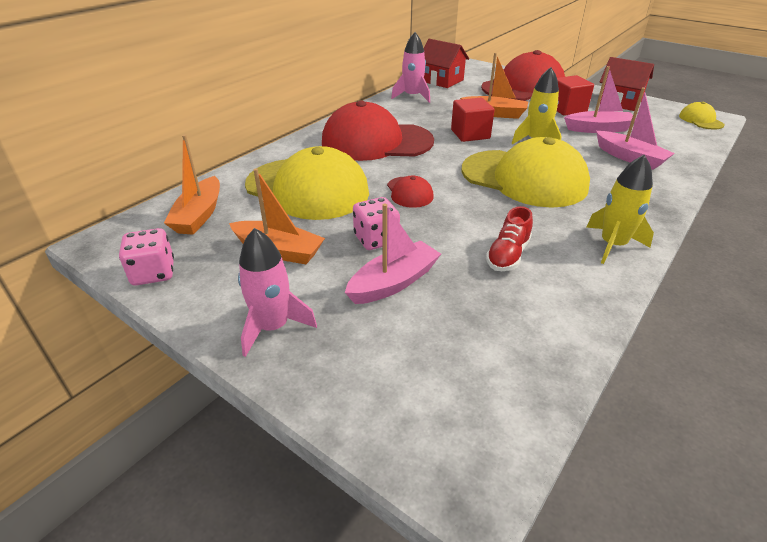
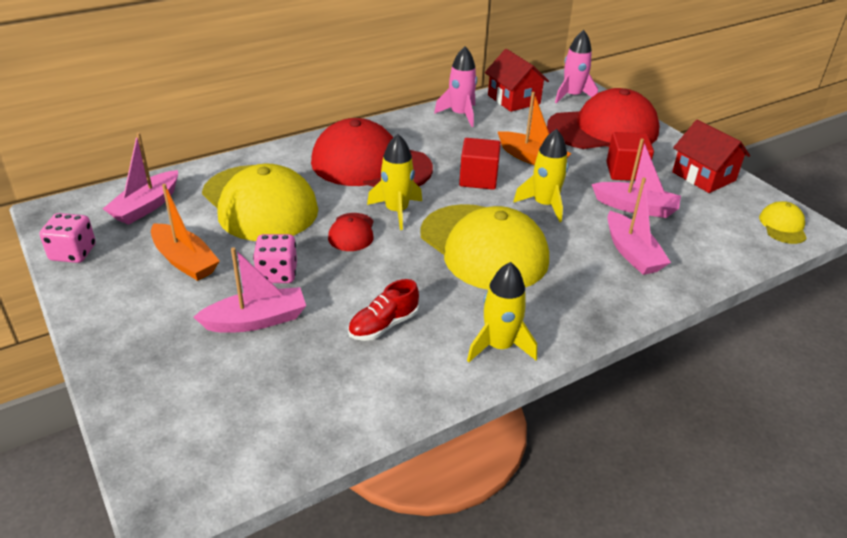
camera: 20 degrees right, 0 degrees up
(199, 215) = (146, 206): orange boat -> pink boat
(273, 327) = (128, 329): pink rocket -> pink rocket (572, 96)
(430, 169) = (396, 211): none -> yellow rocket

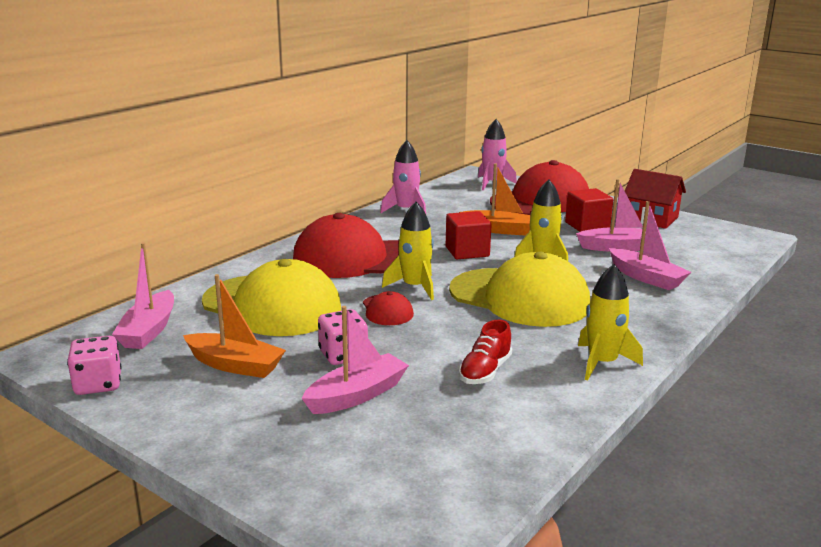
camera: 20 degrees left, 15 degrees down
(513, 99) = (444, 193): red house -> none
(783, 226) = (741, 239): yellow cap -> none

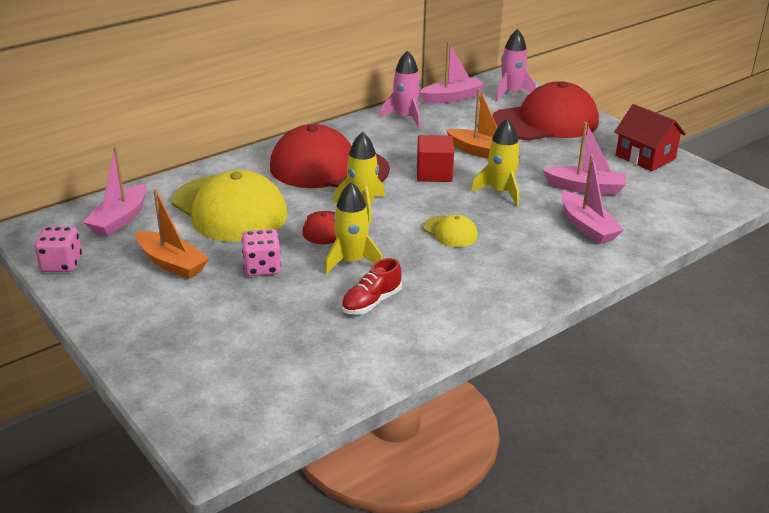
camera: 15 degrees right, 10 degrees up
(357, 395) = (253, 307): pink boat -> pink boat (452, 98)
(519, 298) = (450, 232): yellow cap -> yellow cap, size x0.44
(587, 226) = (572, 158): red cube -> none
(602, 363) = (479, 311): yellow rocket -> yellow rocket (351, 262)

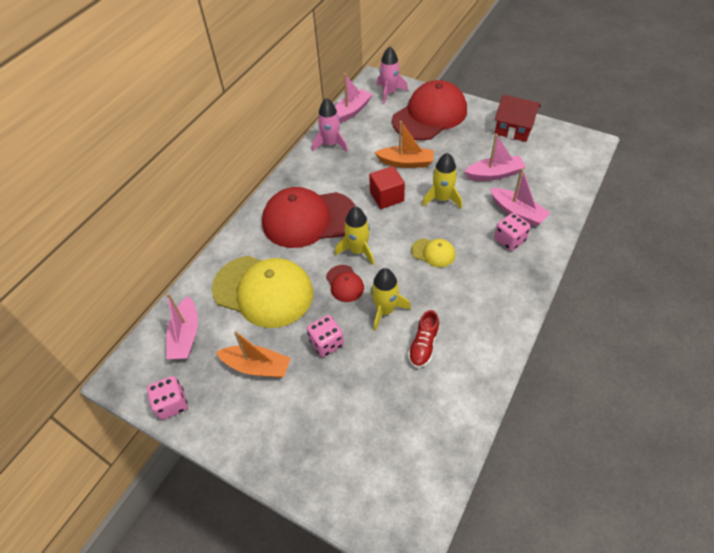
camera: 20 degrees left, 20 degrees up
(556, 247) = (509, 240): none -> pink dice

